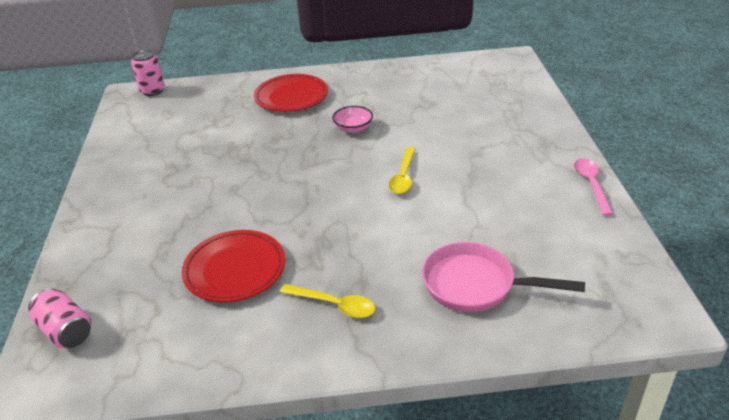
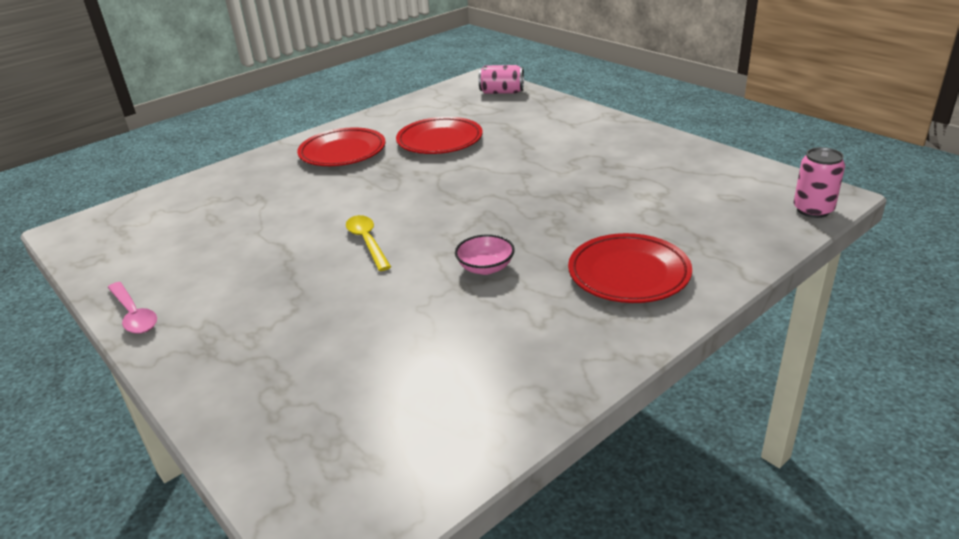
camera: 145 degrees right, 5 degrees down
(335, 305) = (342, 152): yellow spoon -> red plate
(475, 285) = (239, 195): pink pan -> none

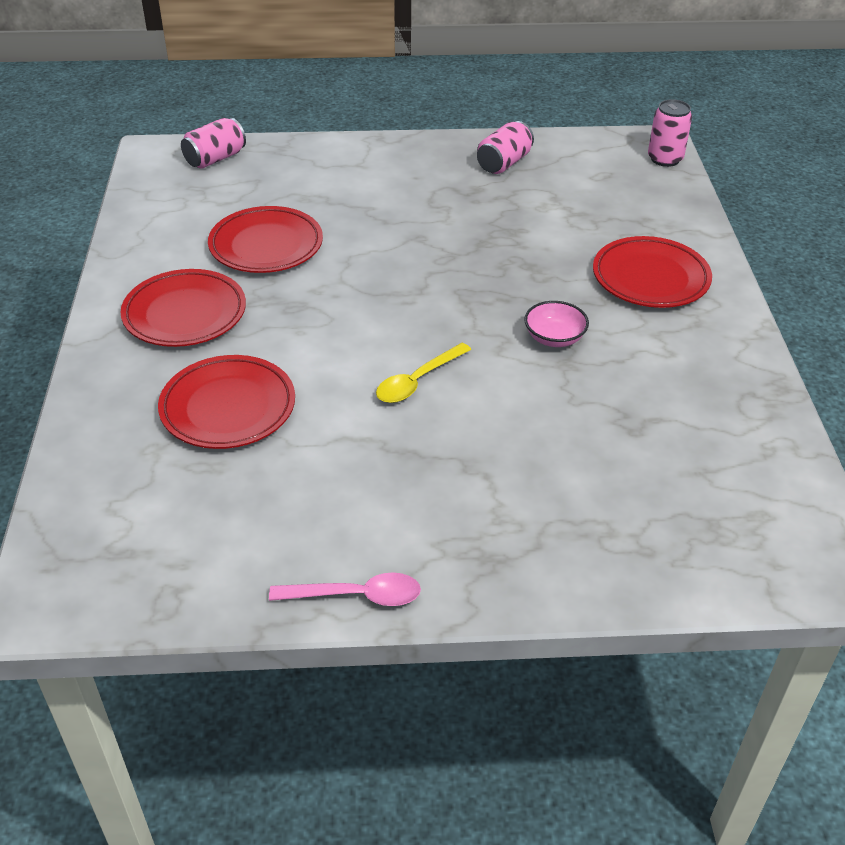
camera: 55 degrees left, 10 degrees up
(272, 200) = (228, 407): none -> red plate
(367, 242) = (417, 381): yellow spoon -> yellow spoon turned 60 degrees counterclockwise
(669, 160) = (504, 163): none -> pink can

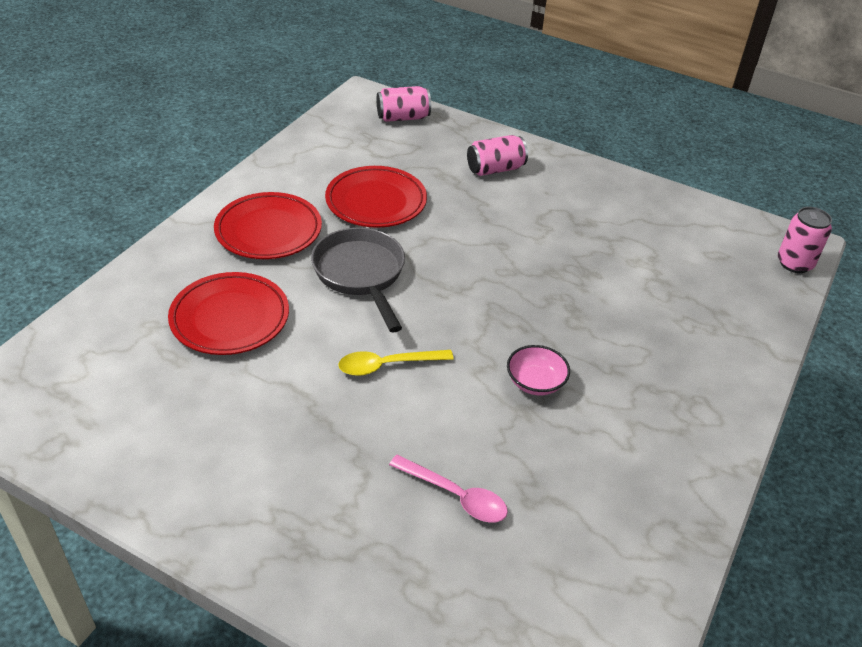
camera: 30 degrees right, 0 degrees up
(316, 315) = (361, 275): none -> grey pan
(357, 596) = (177, 518): pink spoon -> pink spoon (456, 496)
(504, 163) = (635, 209): pink can -> pink can (495, 169)
(650, 278) = (675, 368): red plate -> none

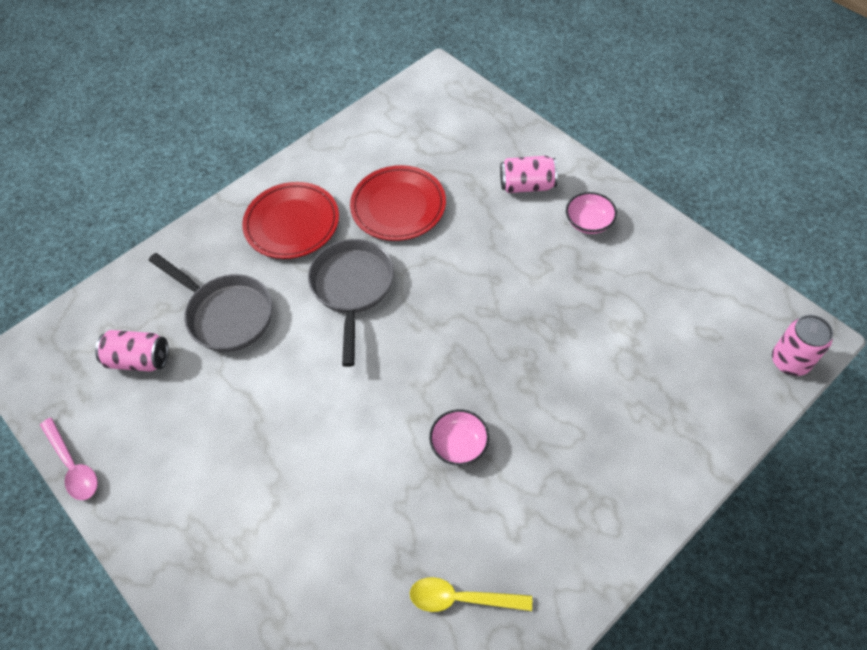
camera: 25 degrees right, 15 degrees up
(230, 318) = (226, 314): red plate -> grey pan
(387, 365) = (336, 394): yellow spoon -> yellow spoon (461, 598)
(403, 117) = (463, 107): pink can -> pink can (139, 360)
(456, 496) = (340, 547): pink spoon -> pink spoon (73, 466)
(567, 189) = (588, 222): none -> pink bowl

